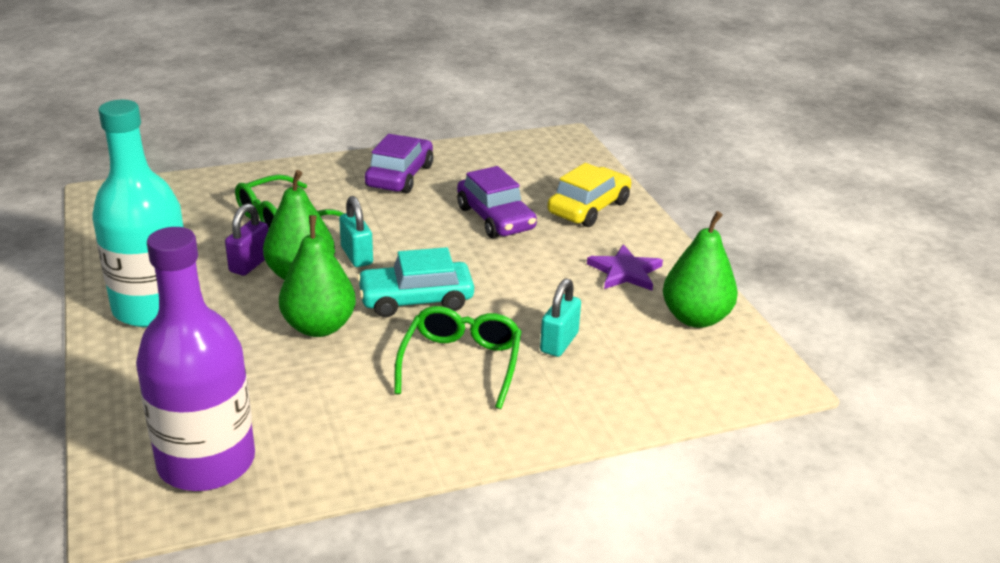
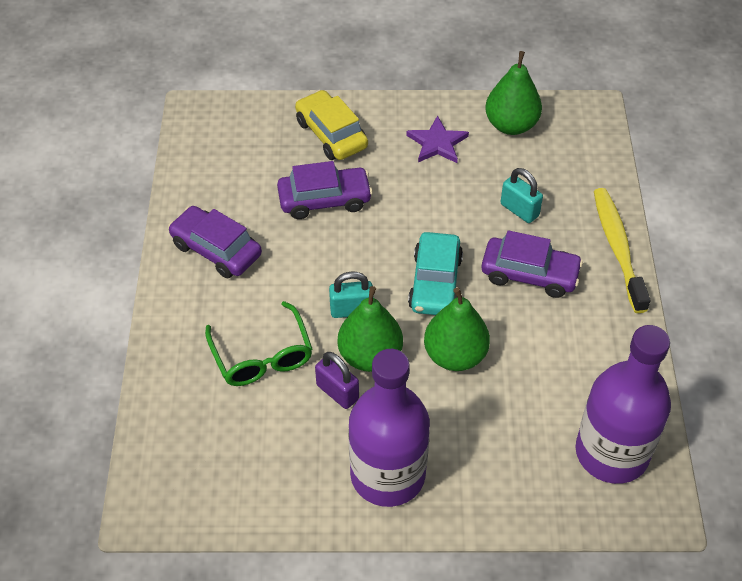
camera: 70 degrees left, 20 degrees up
(153, 307) = (387, 475): turquoise bottle -> purple bottle
(461, 363) = (529, 274): green glasses -> purple car
(542, 430) = (617, 248): none -> yellow toothbrush

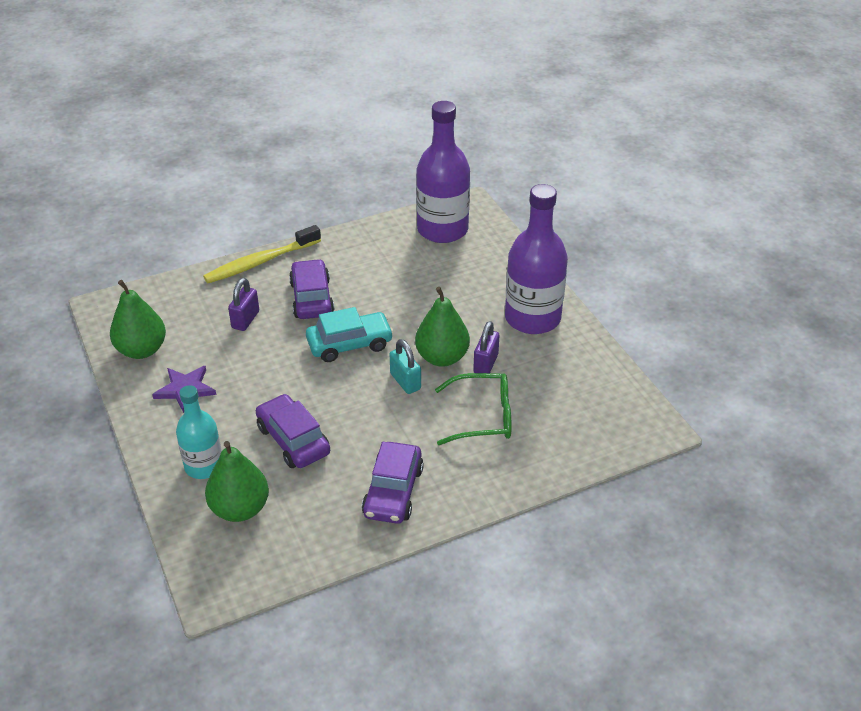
camera: 115 degrees left, 10 degrees down
(262, 356) = (483, 417): green glasses -> green glasses turned 45 degrees clockwise
(331, 134) = (204, 466): yellow car -> turquoise bottle
(455, 355) = (412, 315): green pear -> green pear (240, 509)
(519, 210) = (245, 320): turquoise padlock -> purple padlock

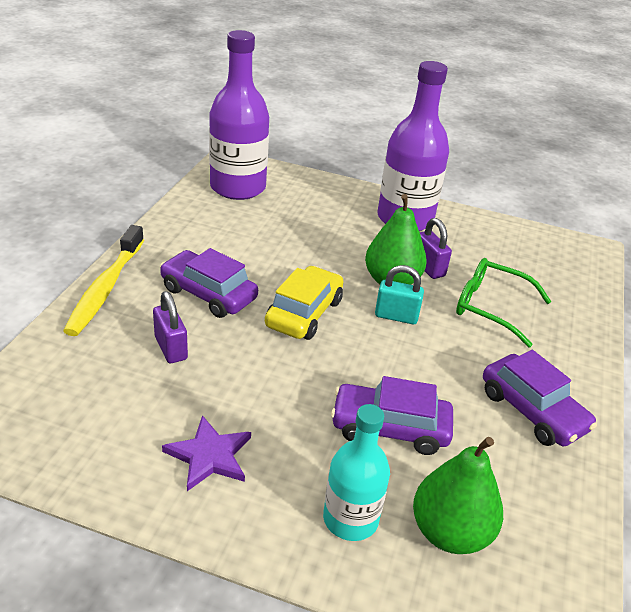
camera: 50 degrees left, 5 degrees down
(142, 350) = (93, 448): green pear -> none
(350, 344) = (304, 313): turquoise car -> yellow car
(483, 417) = (490, 307): green glasses -> green glasses turned 105 degrees counterclockwise

